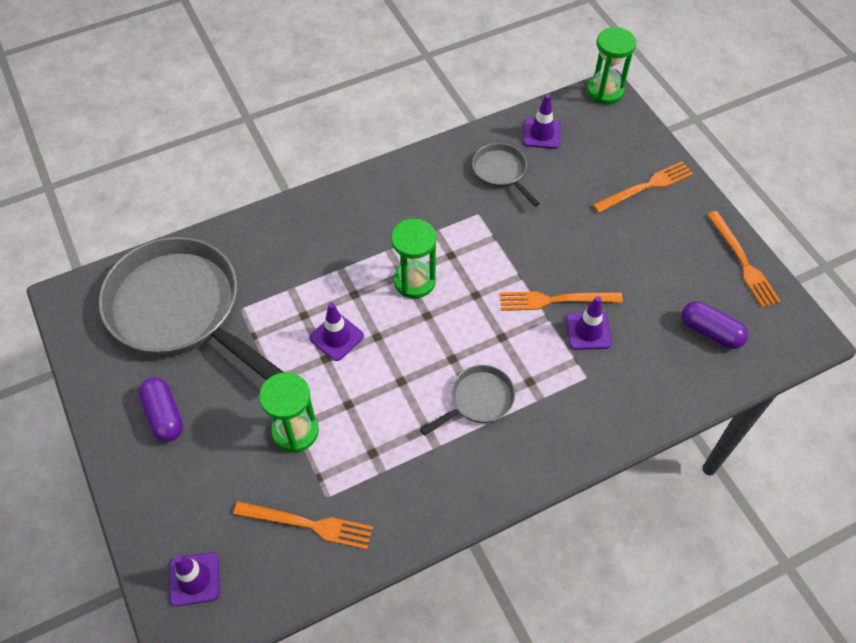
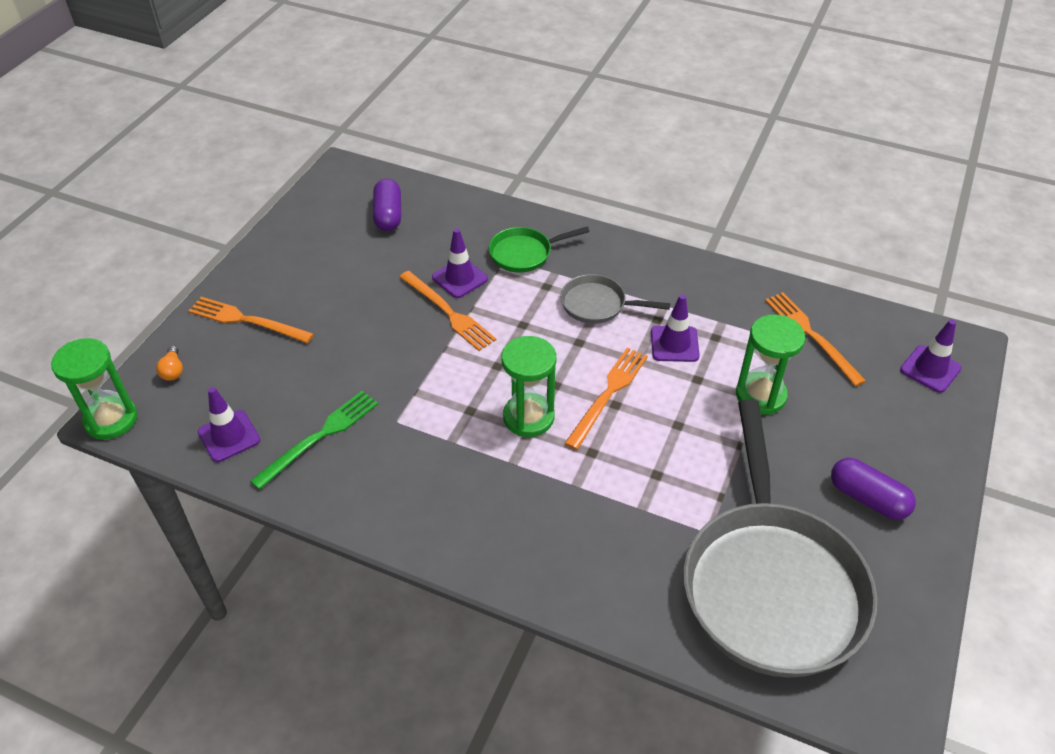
camera: 130 degrees left, 10 degrees down
(164, 415) = (868, 498): purple capsule -> purple capsule turned 75 degrees counterclockwise
(336, 337) = (649, 432): purple traffic cone -> purple traffic cone (674, 344)
(501, 172) = (320, 436): grey pan -> green fork
(581, 394) = (524, 253): none -> green pan
(626, 132) = (173, 370): none -> orange light bulb
(743, 262) = (292, 227): orange fork -> orange fork (608, 394)

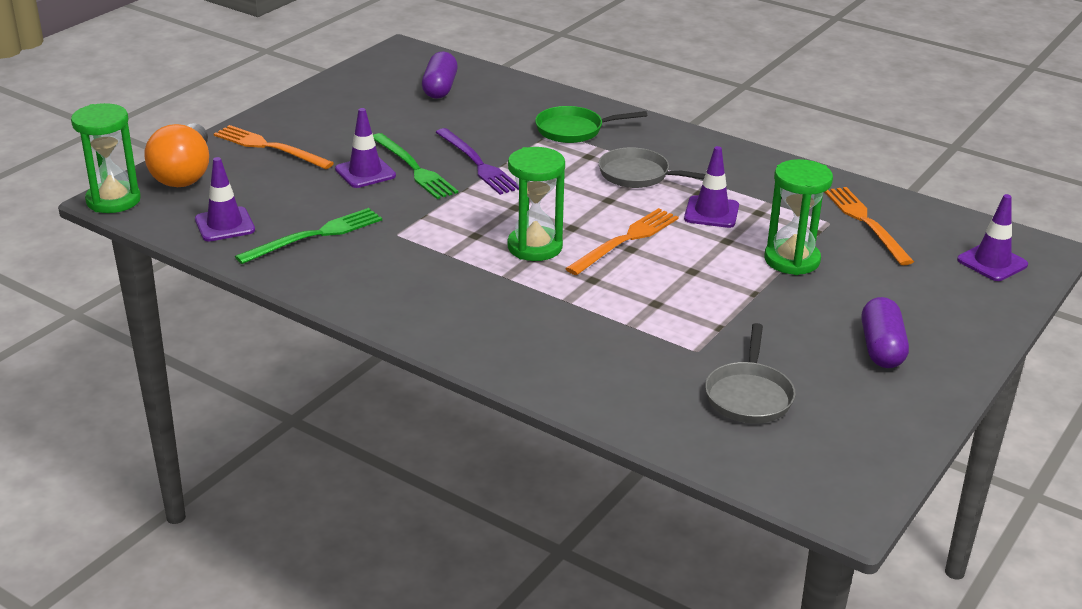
camera: 10 degrees right, 15 degrees down
(173, 370) = (185, 174): orange light bulb -> orange light bulb, size x2.41
(391, 328) = (414, 168): none -> green fork
(448, 312) = (477, 164): orange fork -> purple fork
(460, 278) = (498, 141): purple traffic cone -> purple traffic cone (365, 172)
(770, 584) = (749, 395): grey pan -> grey pan, size x0.44
(868, 498) = (881, 348): purple capsule -> purple capsule turned 45 degrees clockwise

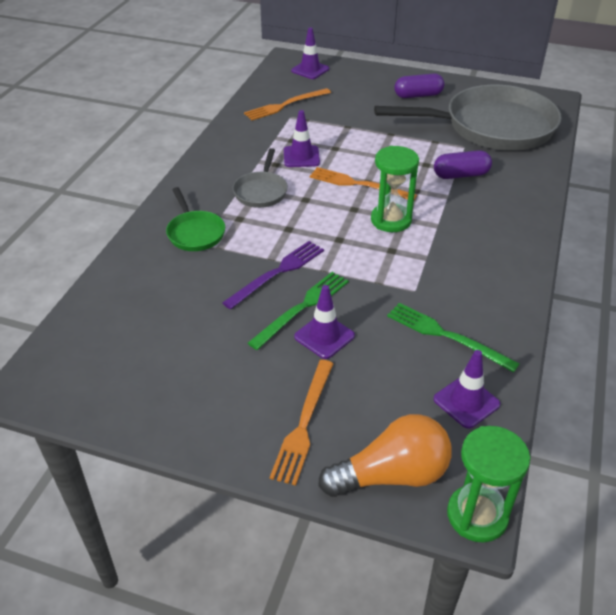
camera: 105 degrees left, 10 degrees up
(440, 88) = (126, 332): purple capsule -> purple capsule (461, 175)
(749, 395) = (492, 127): grey pan -> grey pan, size x2.25
(792, 260) = (345, 125): green hourglass -> none

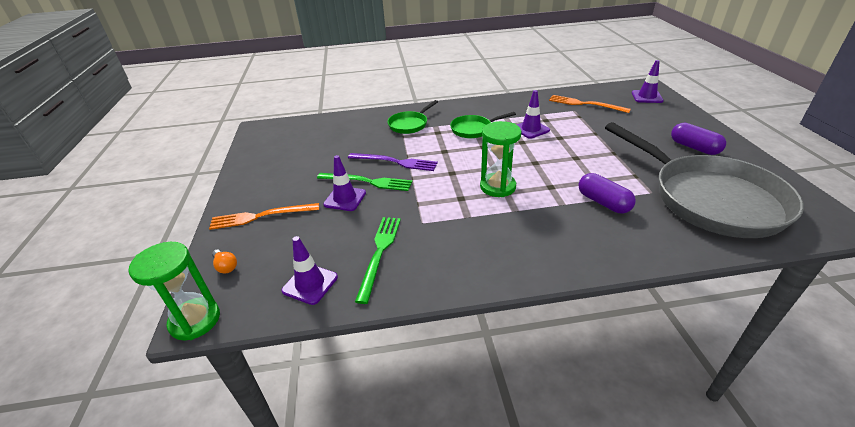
camera: 65 degrees right, 5 degrees down
(261, 191) = (473, 129): grey pan -> green pan
(358, 184) = (526, 160): orange fork -> none
(391, 475) = (226, 266): orange light bulb -> orange light bulb, size x0.42

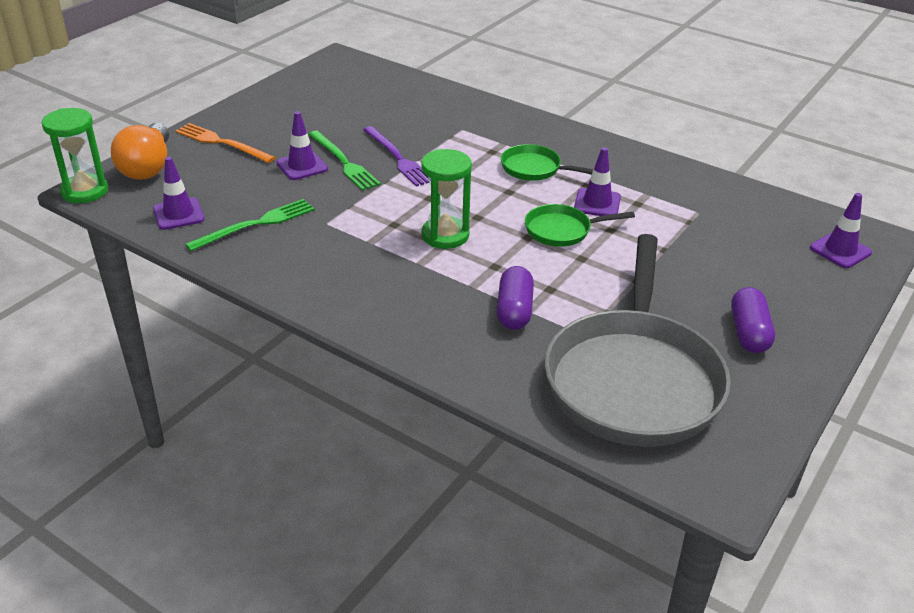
camera: 40 degrees right, 0 degrees up
(226, 266) = (148, 167): orange light bulb -> orange light bulb, size x2.41
(410, 124) = (480, 128): green pan -> green pan (562, 230)
(585, 104) = (729, 213): orange fork -> none

